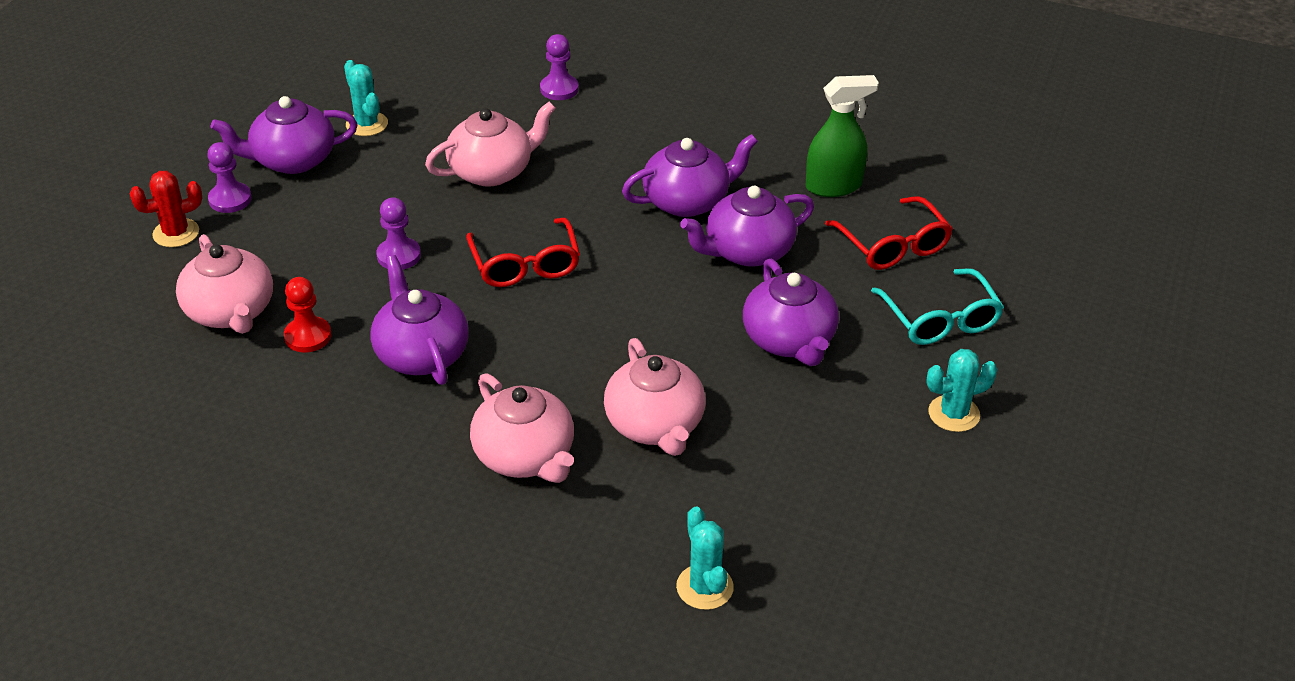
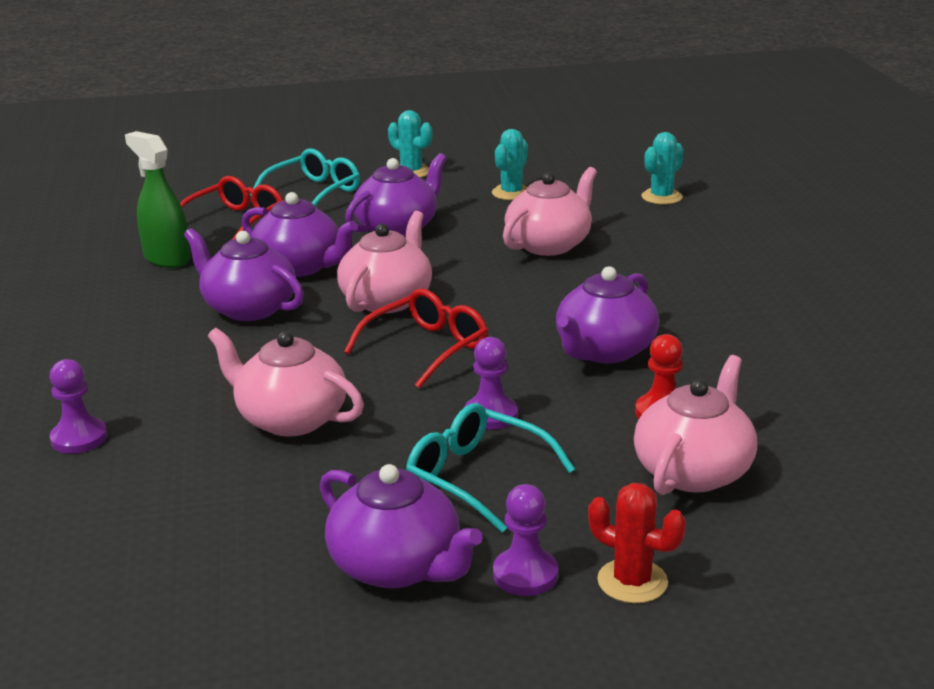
camera: 120 degrees left, 15 degrees down
(337, 220) = (476, 477): none -> turquoise glasses
(367, 124) = (265, 545): turquoise cactus -> turquoise cactus (511, 193)
(525, 456) = (646, 275): pink teapot -> pink teapot (387, 300)

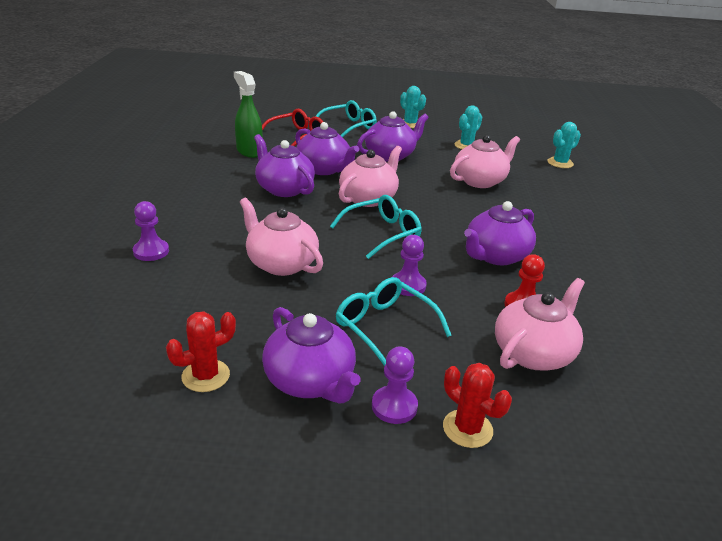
camera: 10 degrees right, 5 degrees up
(244, 589) = (206, 376): none -> red cactus
(427, 348) = (382, 233): red glasses -> turquoise glasses

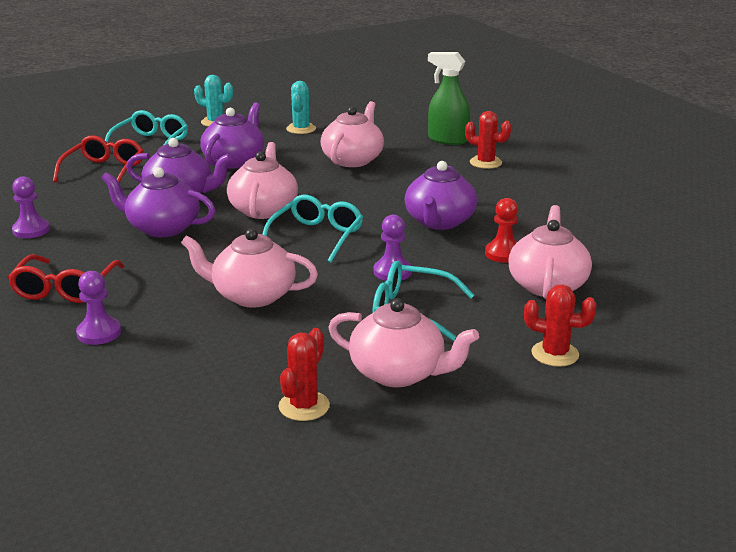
camera: 30 degrees left, 5 degrees down
(172, 211) = (65, 289): none -> red glasses
(249, 151) = (68, 202): green spray bottle -> green spray bottle (447, 140)
(310, 381) = (399, 373): purple teapot -> pink teapot
(394, 406) = (486, 362): purple pawn -> purple pawn (31, 230)
(560, 163) = (408, 121): turquoise cactus -> none
(593, 217) = (485, 162): none -> red cactus

